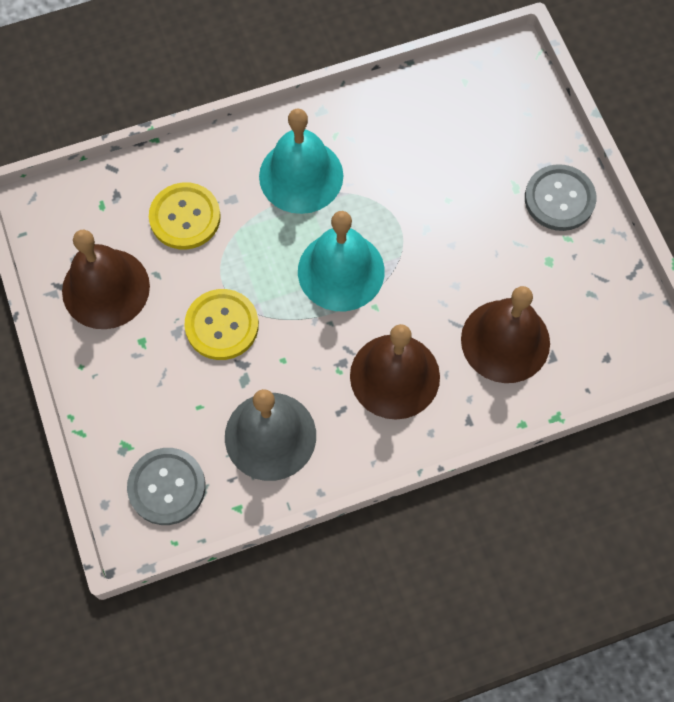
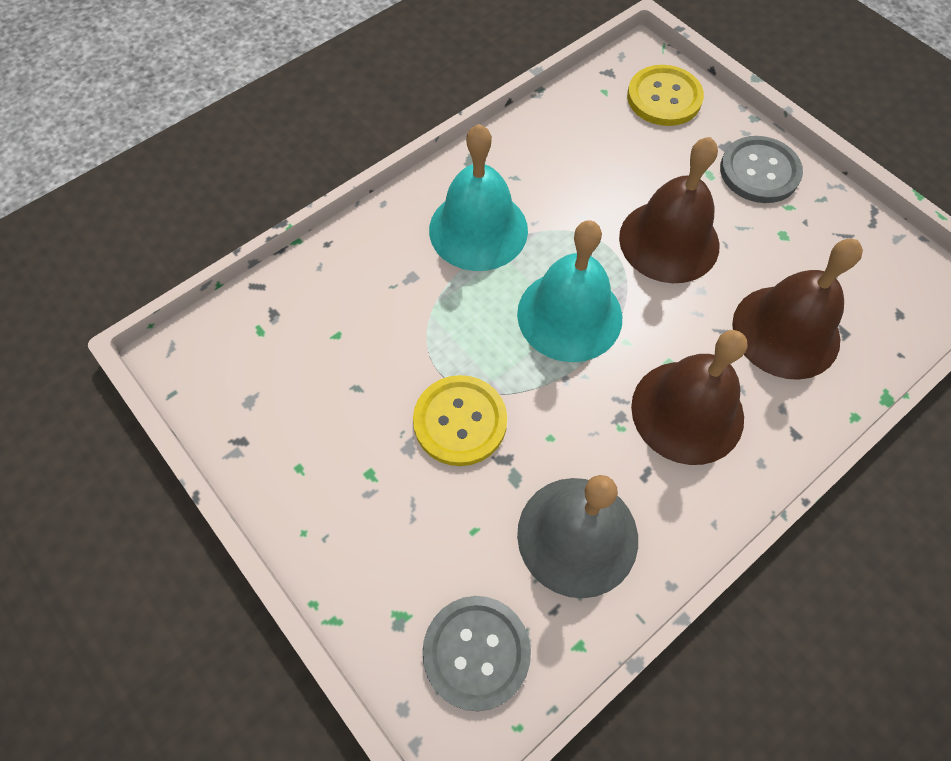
camera: 20 degrees left, 5 degrees down
(105, 288) = (300, 424): brown bell -> brown bell (669, 241)
(185, 217) = (365, 313): yellow button -> yellow button (664, 98)

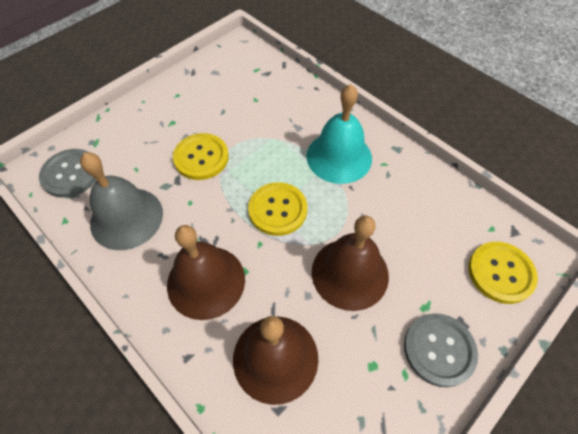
camera: 85 degrees right, 5 degrees down
(569, 315) = (277, 210): turquoise bell -> yellow button

